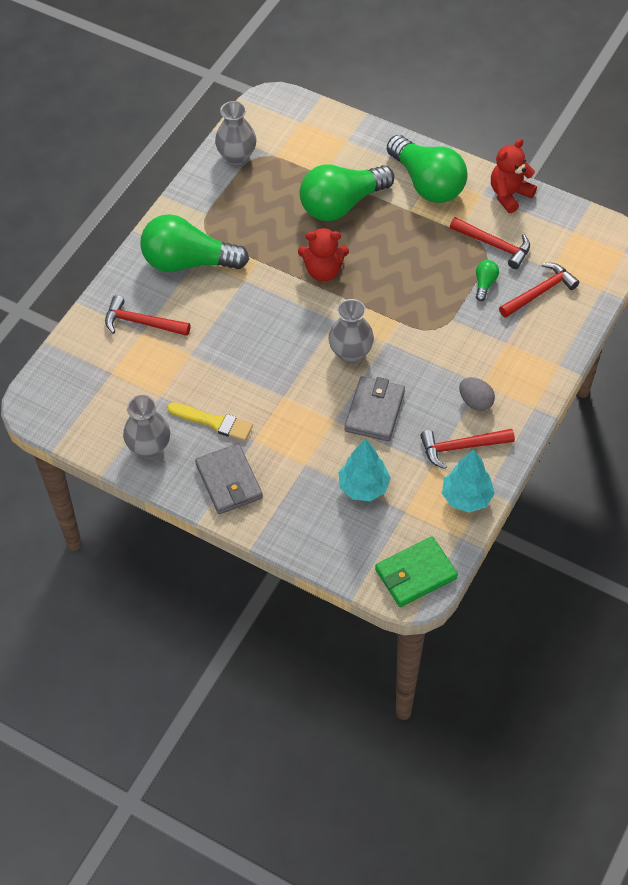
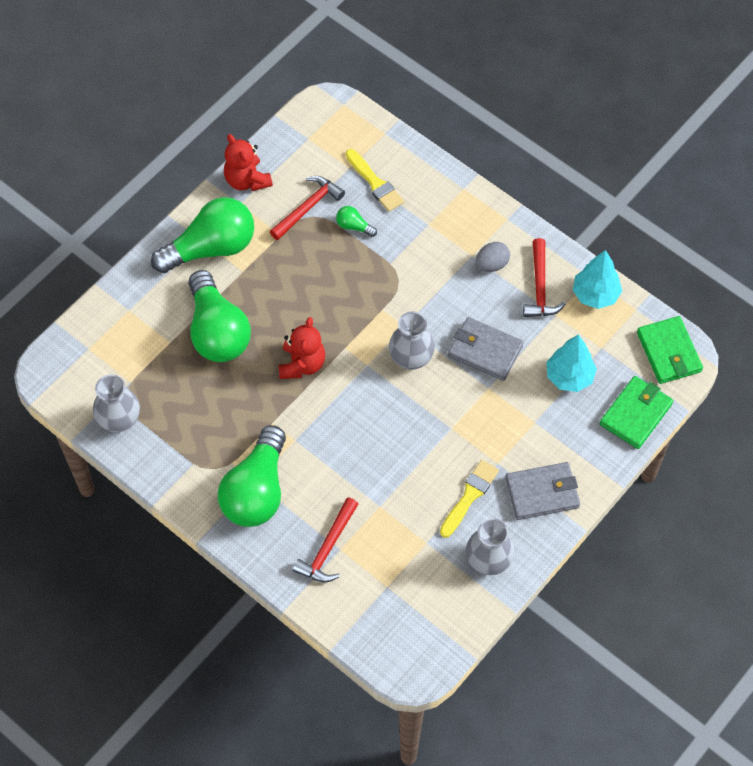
camera: 80 degrees left, 5 degrees up
(334, 552) = (635, 414): none -> green wallet
(539, 292) = (375, 183): red hammer -> yellow brush

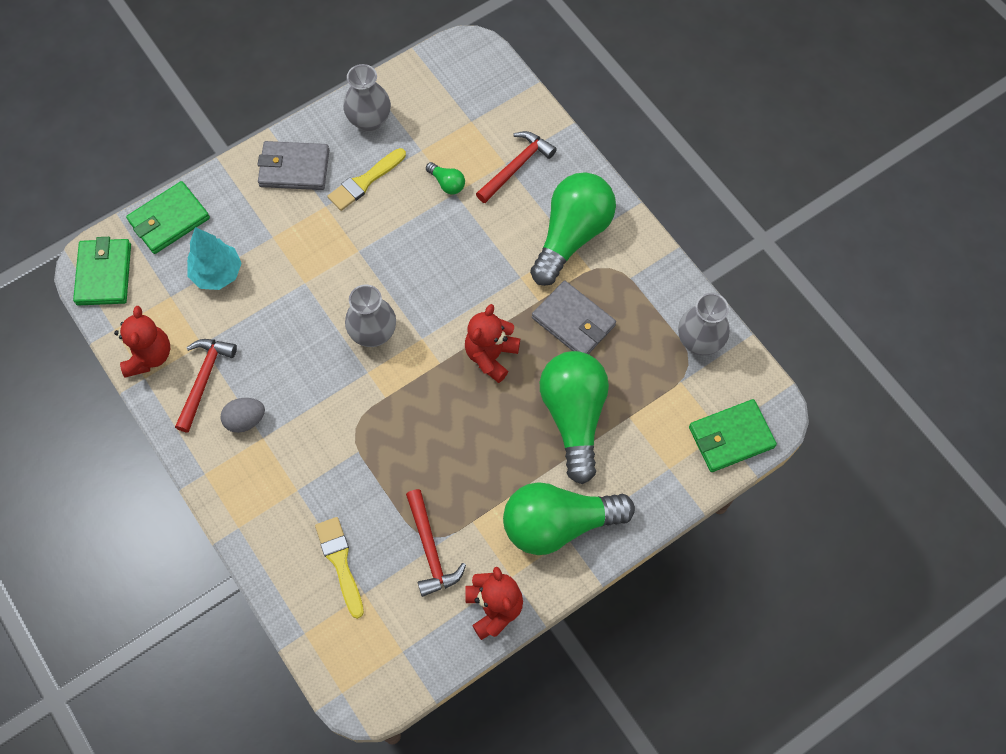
camera: 165 degrees left, 5 degrees up
(80, 346) = (731, 437): none -> green wallet
(308, 207) = (430, 549): red hammer -> red hammer turned 75 degrees counterclockwise
(354, 226) = (384, 509): green light bulb -> green light bulb (447, 183)
(485, 351) = (292, 322): grey wallet -> grey wallet (573, 322)
(595, 295) = (149, 356): turquoise tree -> red teddy bear

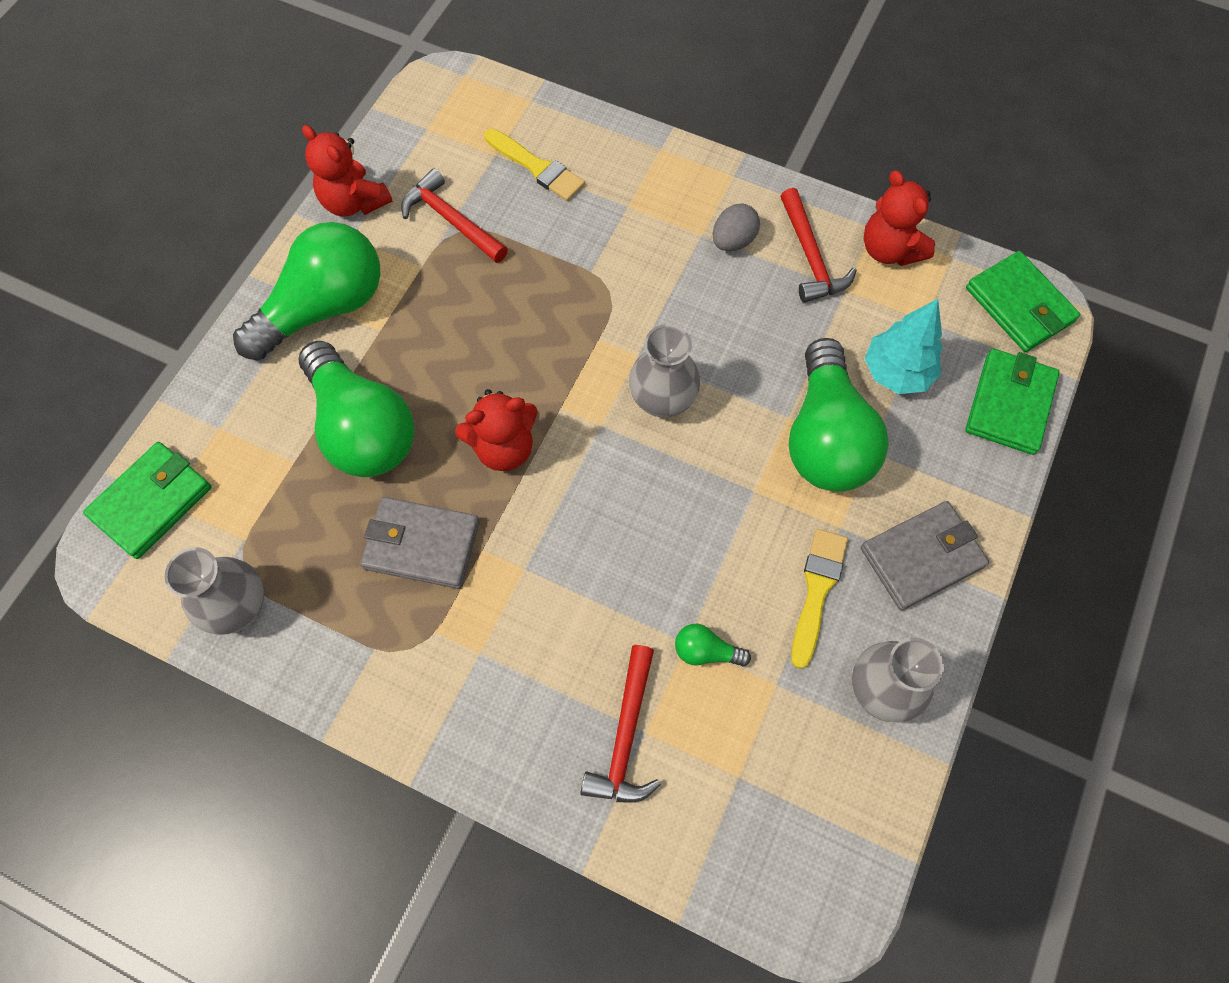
camera: 150 degrees right, 0 degrees up
(491, 355) = (503, 447): red teddy bear -> red teddy bear turned 75 degrees clockwise
(572, 236) = (486, 668): green light bulb -> green light bulb (826, 437)

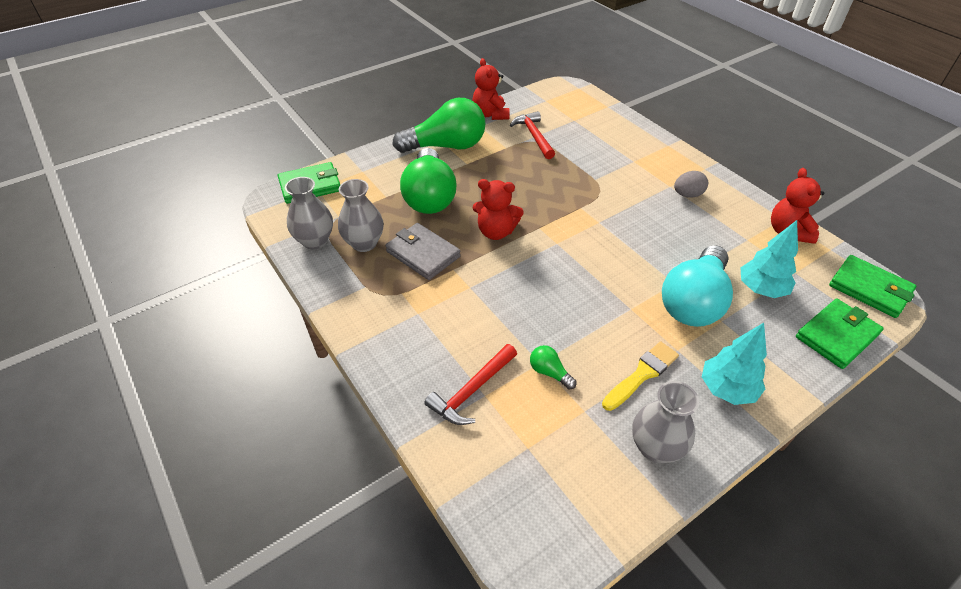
camera: 30 degrees right, 20 degrees down
(537, 168) = (593, 131): yellow brush -> none
(662, 400) = (600, 246): grey vase -> grey vase (364, 243)
(810, 256) = (733, 217): red hammer -> none
(826, 437) = (694, 301): green light bulb -> turquoise light bulb
(922, 557) = (727, 389): grey wallet -> turquoise tree
(1019, 305) = (869, 289): green wallet -> green wallet turned 45 degrees counterclockwise

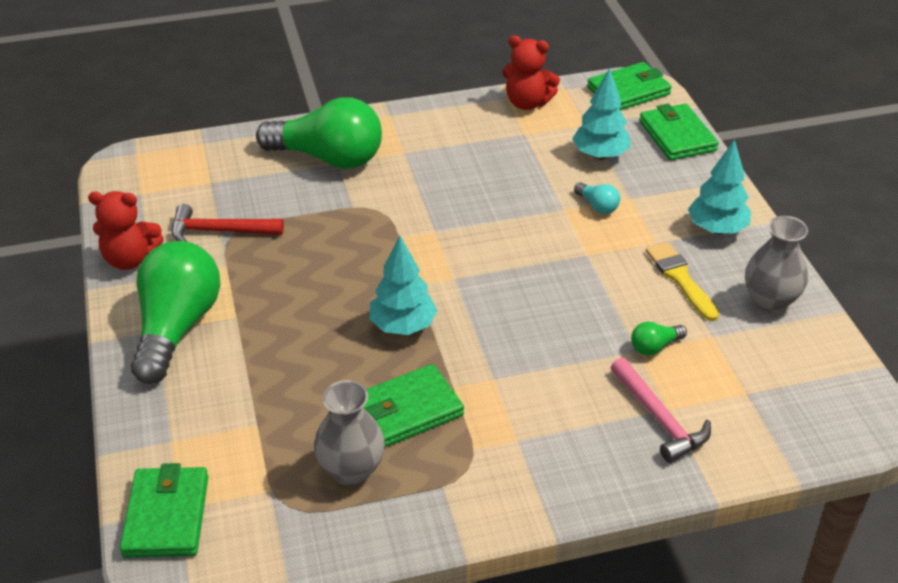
camera: 70 degrees left, 5 degrees down
(315, 241) = (313, 529): grey vase -> none
(423, 254) = (408, 410): grey wallet -> green wallet
(429, 196) = (287, 375): green light bulb -> green light bulb (328, 158)
(472, 391) = (659, 418): red hammer -> pink hammer
(496, 232) = (403, 326): red teddy bear -> turquoise tree
(687, 195) = (428, 145): grey egg -> none
(694, 301) = (597, 206): turquoise light bulb -> turquoise light bulb, size x0.41

